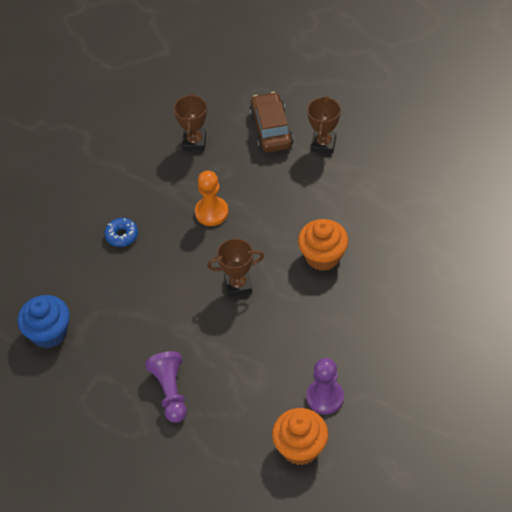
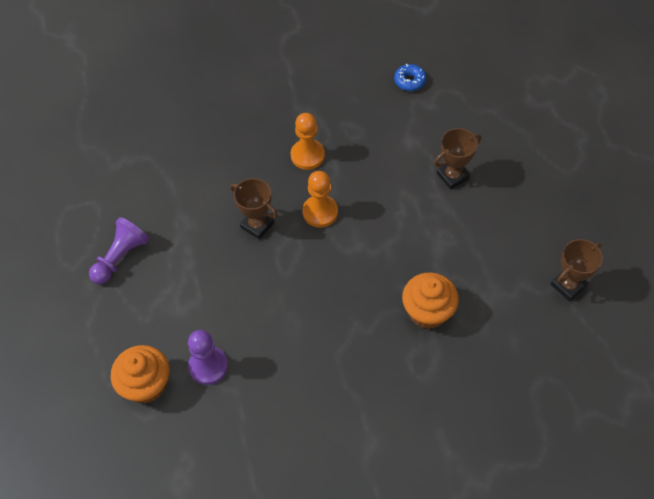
camera: 45 degrees right, 5 degrees up
(49, 333) = (104, 144): blue cupcake -> none
(122, 235) = (230, 118): blue donut -> blue donut (409, 81)
(194, 142) = (361, 93): brown trophy -> brown trophy (568, 285)
(268, 240) = (320, 212): none -> orange pawn
(271, 129) = (428, 131): brown car -> none
(323, 256) = (341, 261): orange cupcake -> orange cupcake (427, 311)

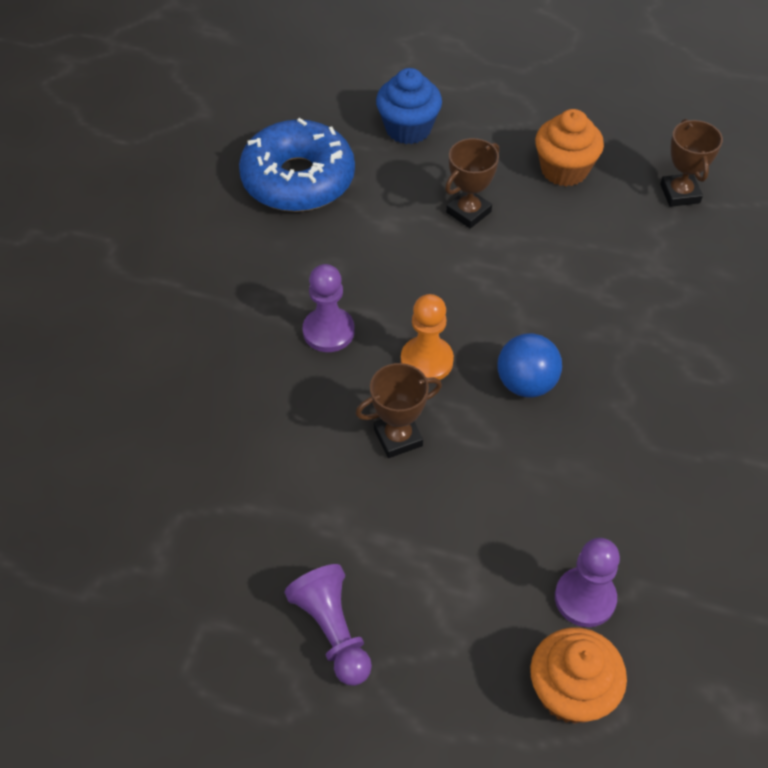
camera: 60 degrees left, 5 degrees down
(307, 155) = (328, 331): orange pawn -> purple pawn
(338, 269) = (526, 383): none -> blue ball
(409, 81) = (298, 179): blue donut -> blue donut, size x2.47
(427, 311) = (640, 328): orange cupcake -> orange cupcake (564, 170)
(452, 176) = (468, 212): brown trophy -> brown trophy turned 45 degrees clockwise
(498, 111) = (408, 129): none -> blue cupcake

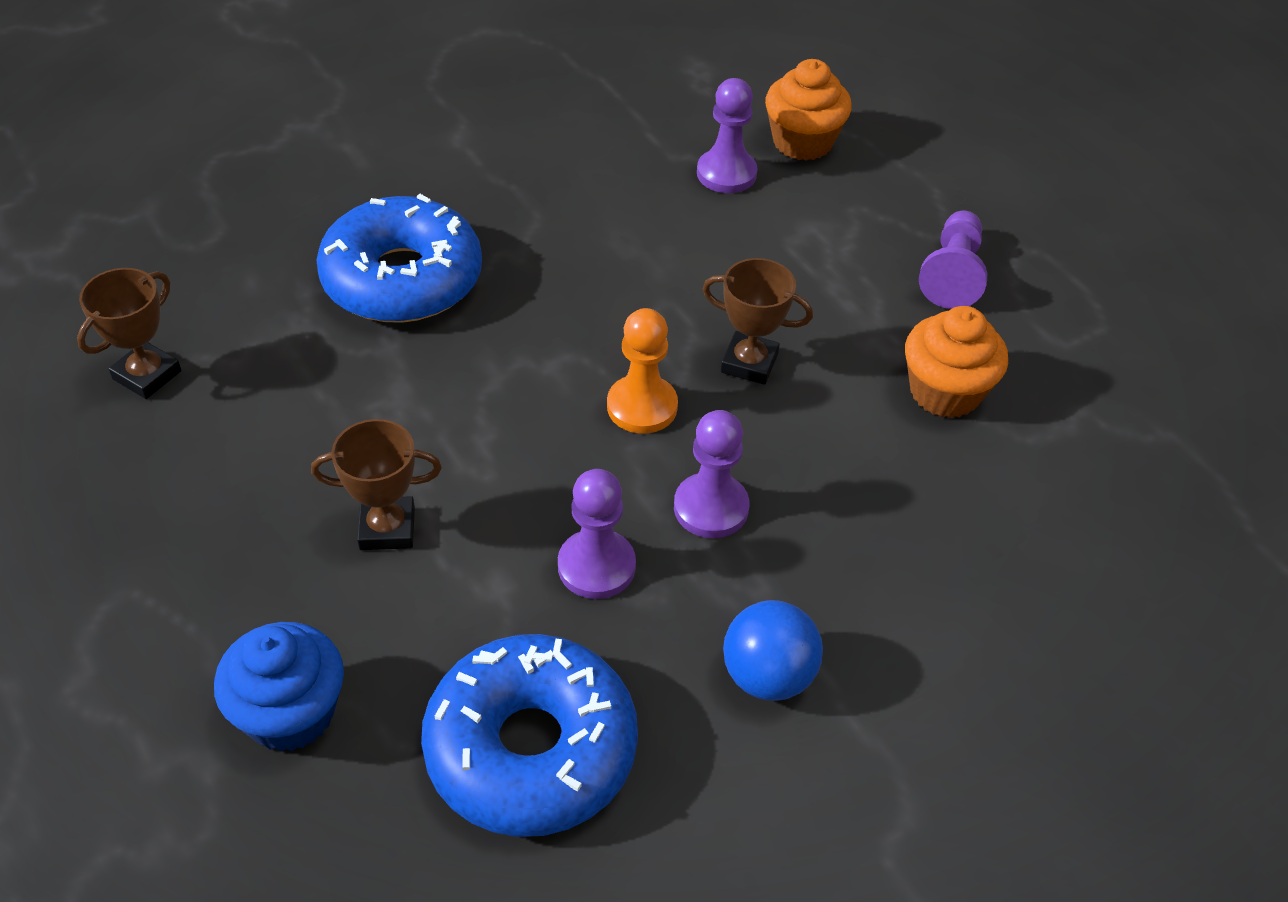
camera: 140 degrees left, 5 degrees down
(353, 263) = (596, 566): none -> purple pawn
(526, 383) = (574, 324): blue ball -> blue ball (767, 676)
(564, 170) = (208, 495): orange cupcake -> orange cupcake (945, 392)
(654, 336) = (402, 279): none -> blue donut

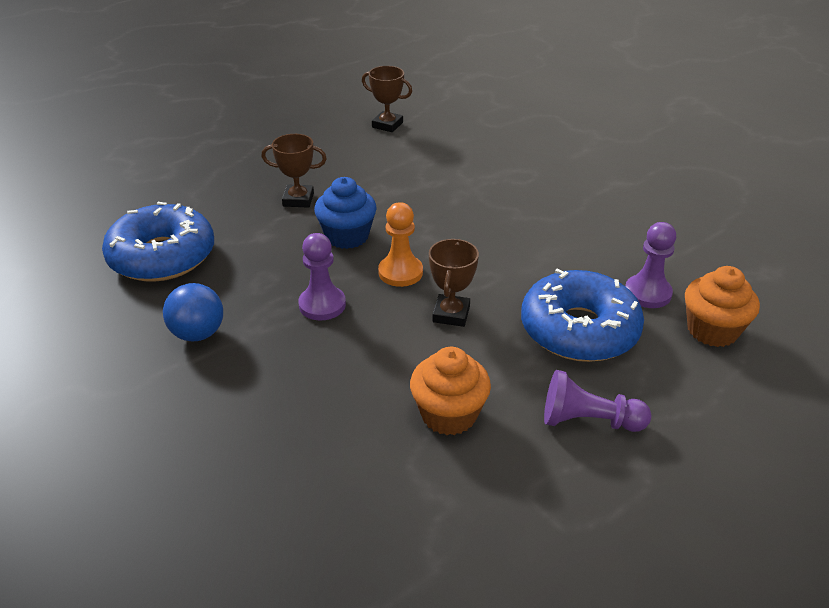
camera: 85 degrees right, 10 degrees down
(290, 713) = (191, 190): blue cupcake -> blue cupcake (347, 236)
(387, 528) = (298, 200): brown trophy -> brown trophy turned 75 degrees counterclockwise
(402, 279) = (480, 180): blue donut -> blue donut (579, 330)
(596, 566) = (276, 266): purple pawn -> none

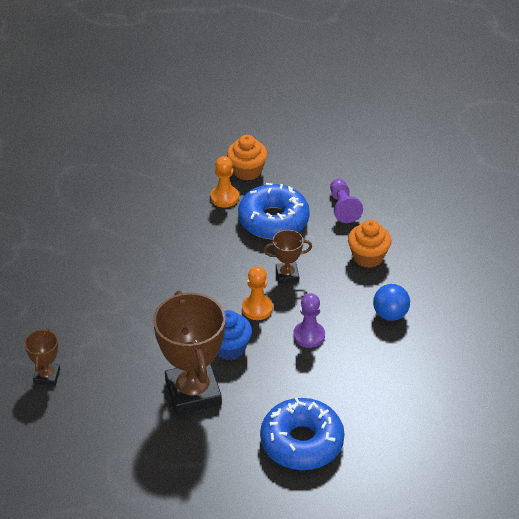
camera: 110 degrees left, 5 degrees up
(198, 334) = (367, 384): blue ball -> blue ball (390, 314)
(298, 200) = (193, 393): brown trophy -> brown trophy, size x2.08
(647, 293) = (224, 197): purple pawn -> orange pawn

